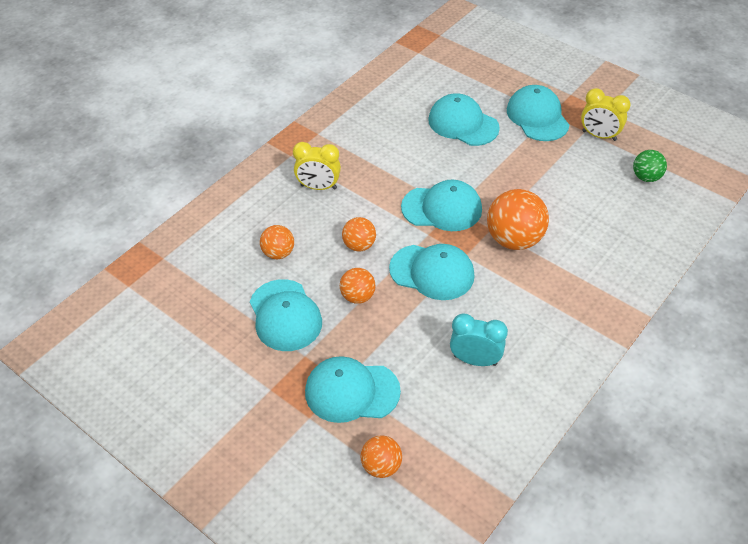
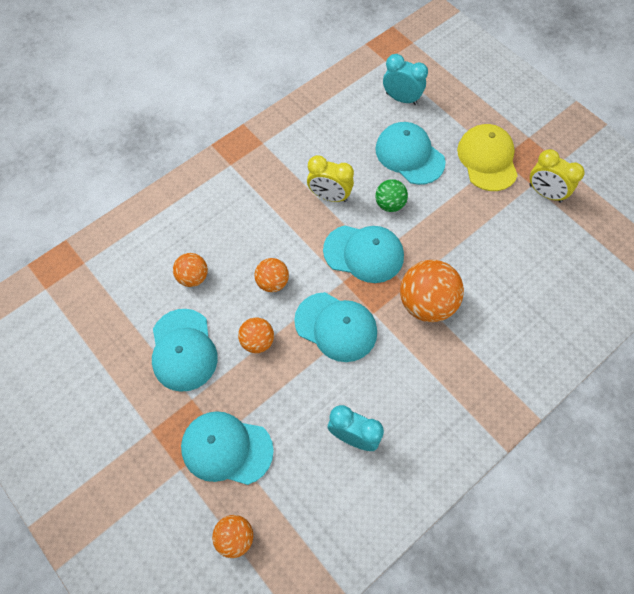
camera: 10 degrees right, 15 degrees up
(318, 187) = (249, 207): yellow clock -> yellow clock (329, 196)
(442, 80) = (401, 99): none -> turquoise clock
(537, 117) = (487, 159): turquoise cap -> yellow cap
(646, 177) = (580, 252): green ball -> green ball (389, 204)

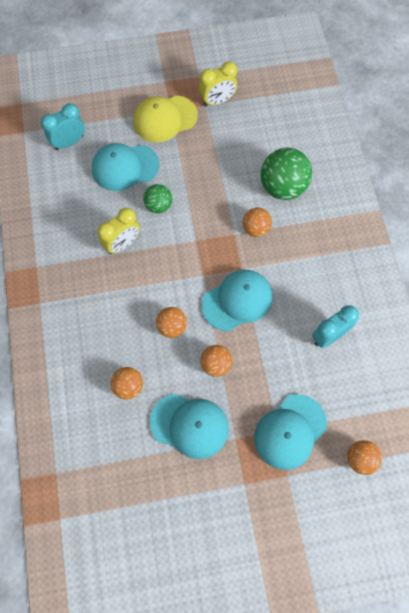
camera: 60 degrees left, 5 degrees up
(364, 253) = (189, 247): turquoise cap -> none
(426, 303) = (256, 229): orange ball -> orange ball, size x0.57
(487, 159) = (165, 119): yellow cap -> yellow cap turned 45 degrees counterclockwise
(493, 305) = (282, 187): none -> green ball

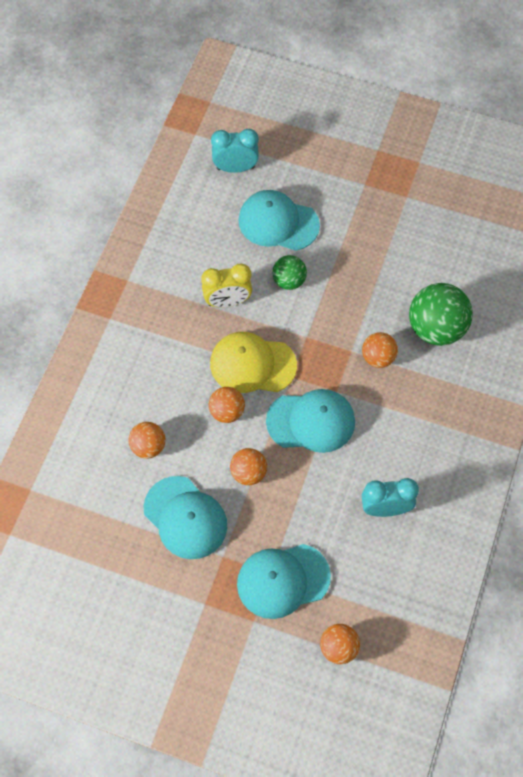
camera: 30 degrees right, 5 degrees down
(165, 119) = (352, 191): yellow cap -> yellow cap (252, 364)
(217, 101) = (423, 199): yellow clock -> none

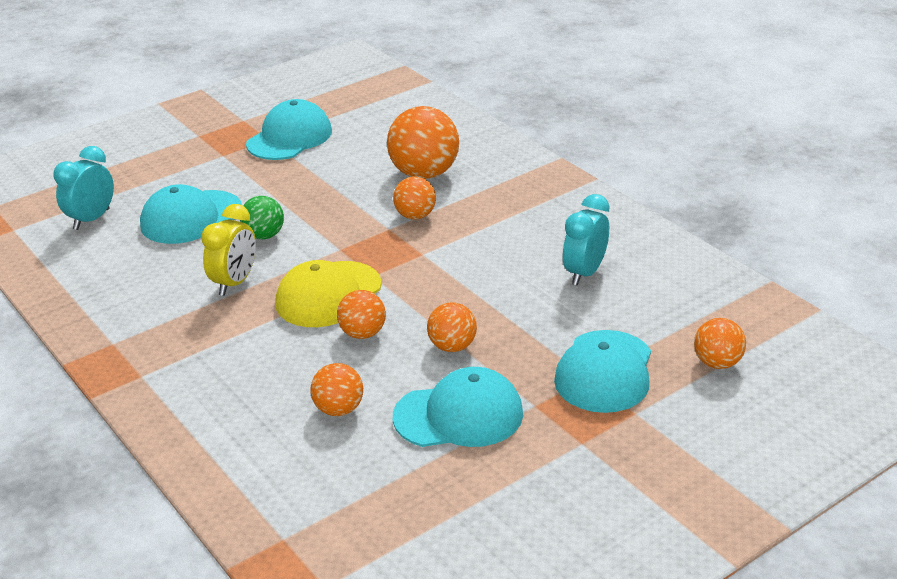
camera: 55 degrees left, 30 degrees down
(311, 421) = (438, 282): turquoise cap -> turquoise cap (289, 137)
(436, 328) = (424, 174): green ball -> orange ball

